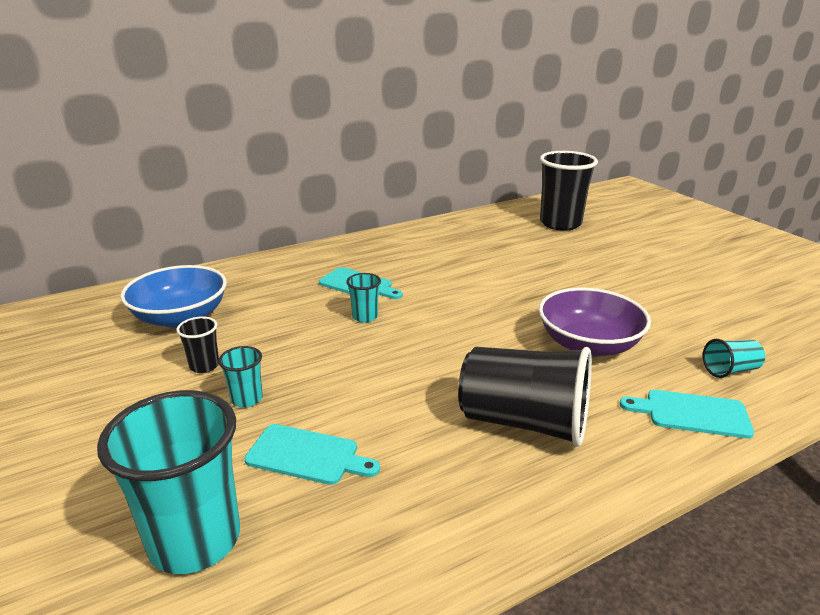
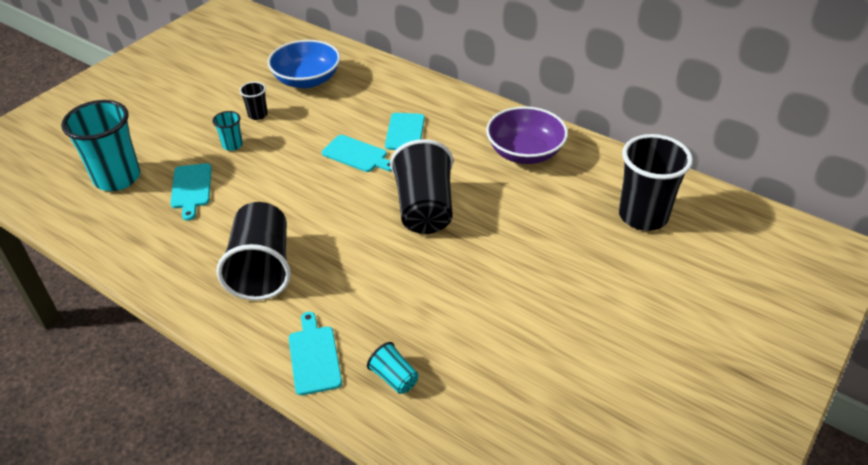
camera: 65 degrees right, 15 degrees up
(365, 317) = (357, 155): turquoise cup -> turquoise cutting board
(487, 301) = (424, 209): none -> black cup
(588, 344) = (386, 282): purple bowl -> purple bowl (525, 152)

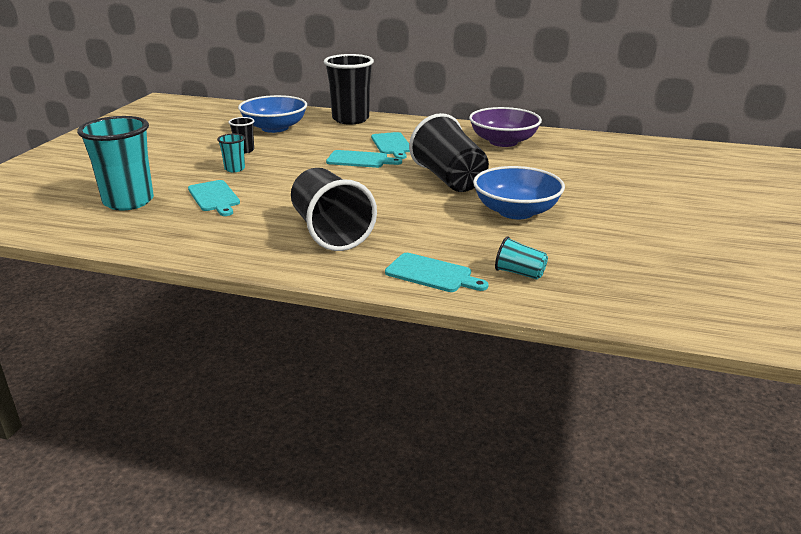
camera: 20 degrees left, 15 degrees down
(314, 356) = (432, 274): turquoise cutting board -> turquoise cutting board turned 150 degrees clockwise
(456, 279) = (516, 211): none -> blue bowl
(643, 216) = (629, 160): black cup -> black cup (350, 119)

